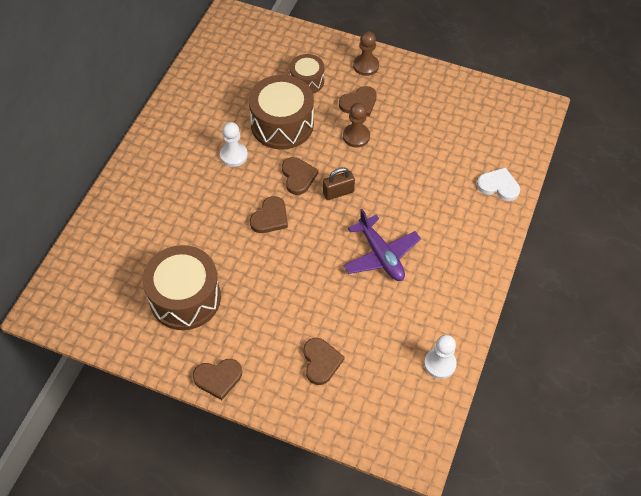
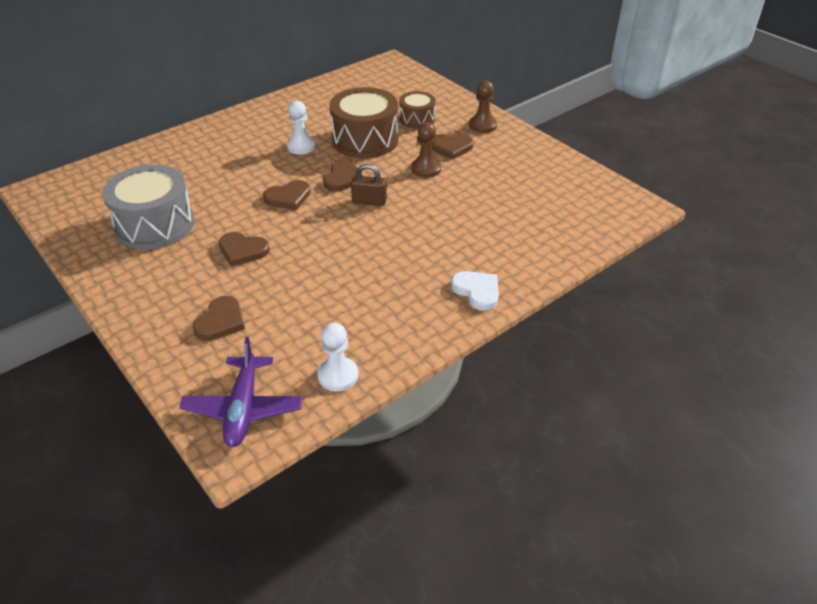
camera: 30 degrees right, 15 degrees down
(185, 298) = (155, 225): brown drum -> grey drum
(218, 378) = (116, 294): brown heart -> brown heart (242, 250)
(380, 255) = (364, 262): purple plane -> purple plane (243, 408)
(498, 186) = (541, 253): white heart -> white heart (477, 291)

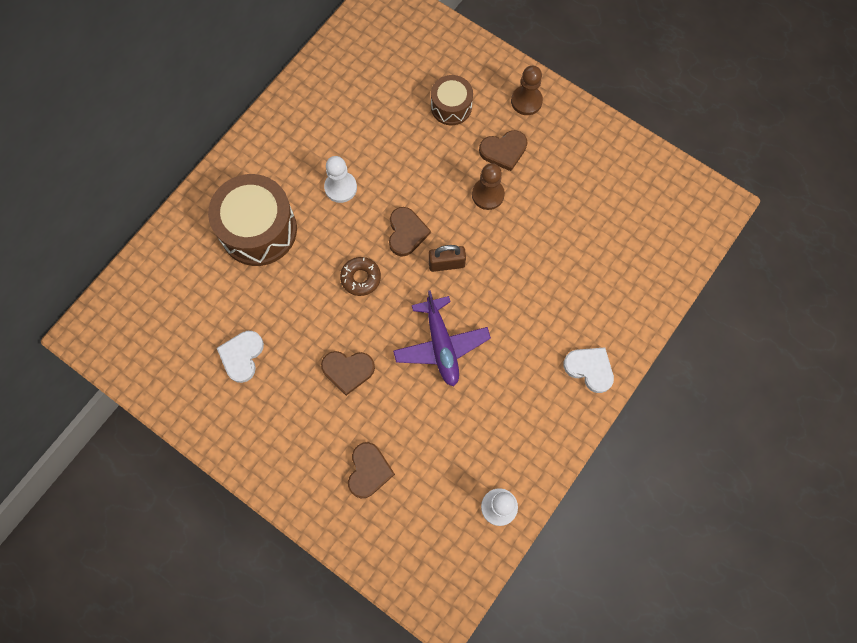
camera: 15 degrees left, 30 degrees up
(155, 225) = (242, 356): grey drum -> white heart
(243, 408) = (433, 566): purple plane -> purple plane (441, 345)
(288, 197) = (361, 278): brown heart -> brown donut
(365, 140) = (406, 159): brown drum -> brown drum (258, 230)

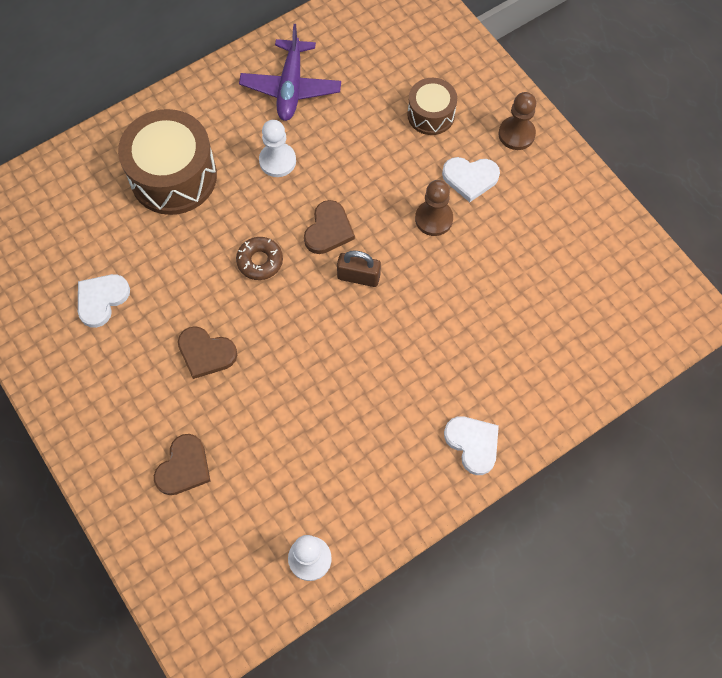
camera: 20 degrees right, 5 degrees down
(441, 345) = (317, 361): purple plane -> purple plane (291, 87)
(503, 151) = (470, 178): brown heart -> white heart

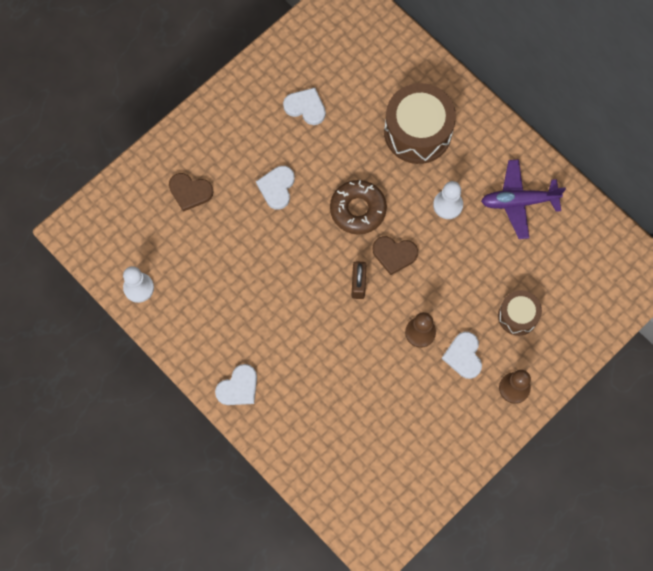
camera: 80 degrees right, 5 degrees up
(206, 353) = (277, 187): brown heart -> white heart
(260, 261) = (358, 210): brown donut -> brown donut, size x1.58

